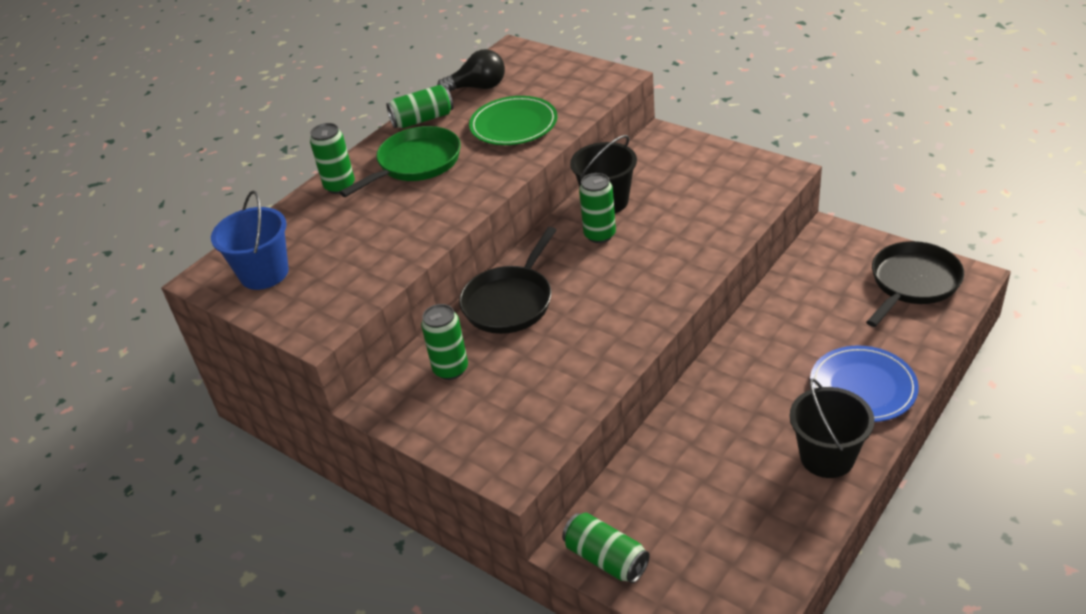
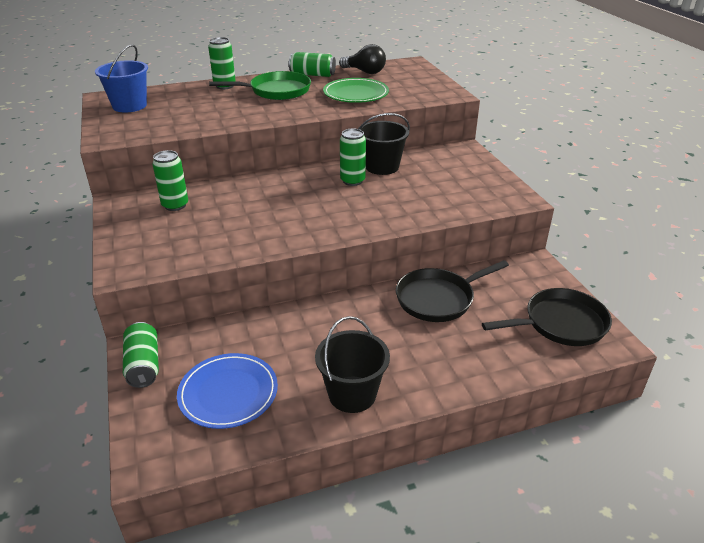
camera: 30 degrees right, 5 degrees down
(510, 302) = (254, 189): black pan -> black pan (438, 298)
(863, 387) = (435, 367): blue plate -> blue plate (228, 393)

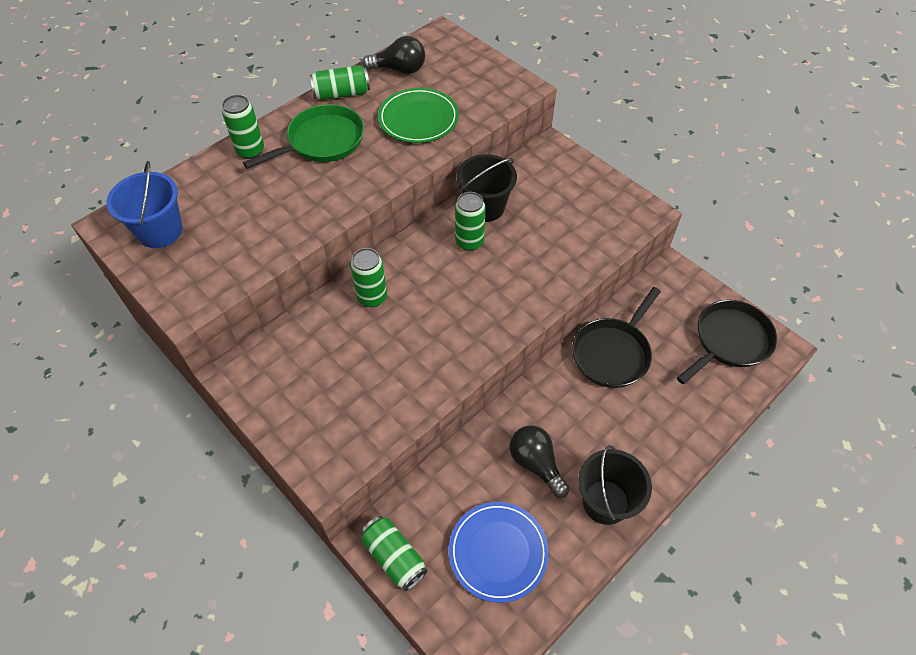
camera: 25 degrees left, 20 degrees up
(175, 205) = (305, 353): green can -> green can (372, 297)
(310, 347) = (536, 464): none -> black light bulb

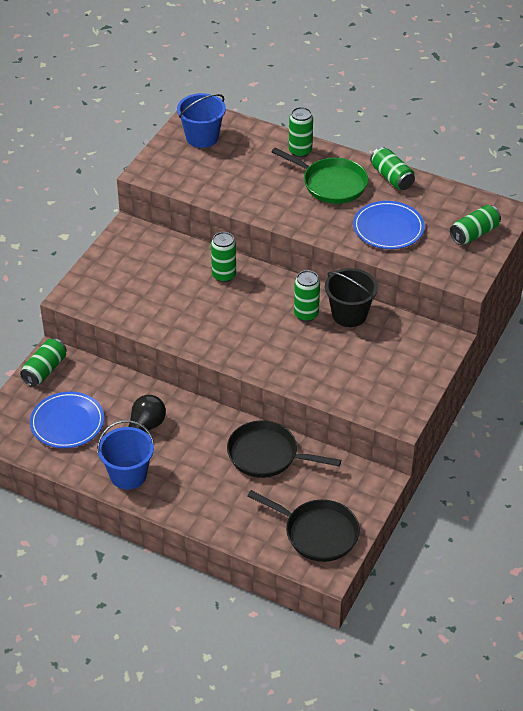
camera: 70 degrees right, 10 degrees down
(399, 69) = (443, 201): black light bulb -> none
(418, 119) = (388, 228): green plate -> blue plate
(459, 63) = (474, 233): none -> green can
(605, 502) = (128, 475): black bucket -> blue bucket

